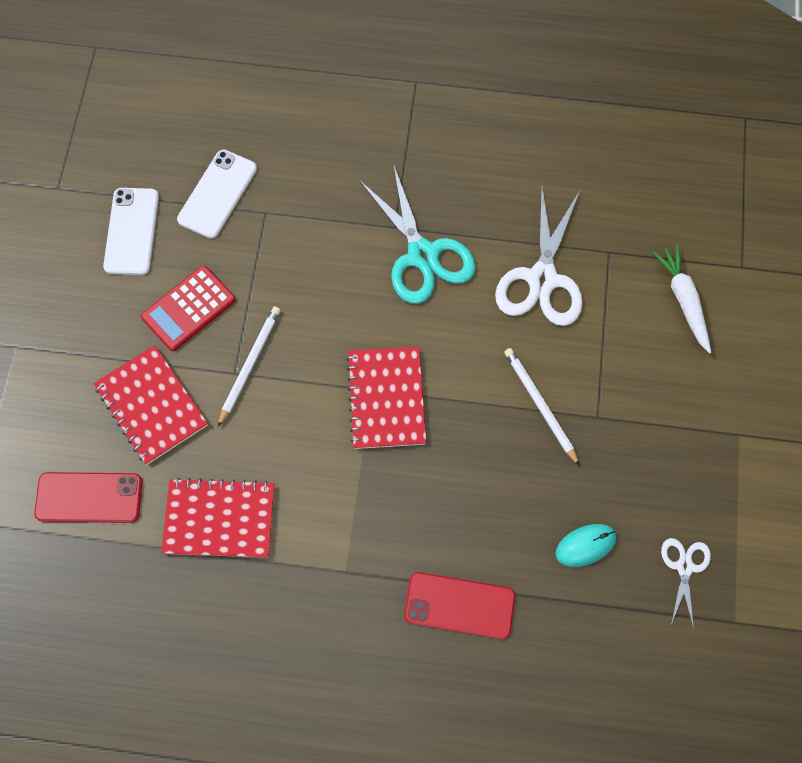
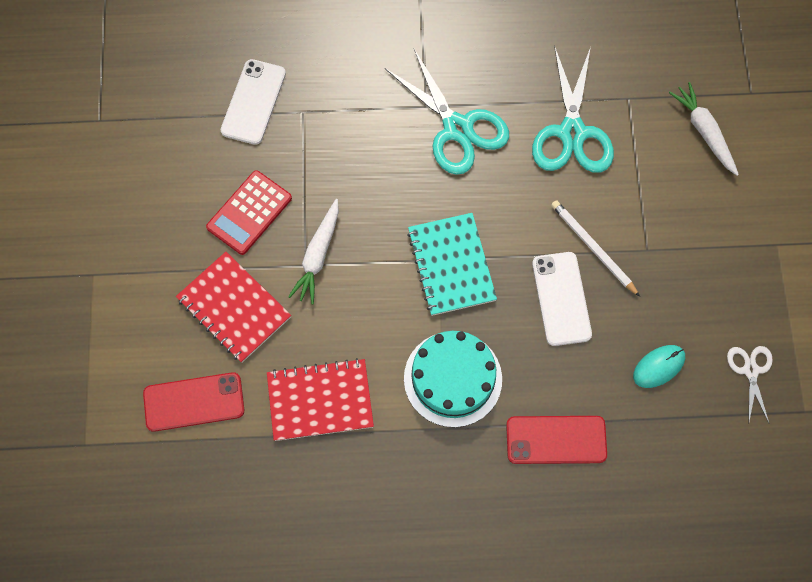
camera: 10 degrees left, 0 degrees up
(131, 231) = (179, 150): white phone -> white phone (561, 299)
(249, 365) = (318, 255): white pencil -> white carrot
(363, 520) = (453, 378): none -> turquoise cake
(386, 398) = (451, 265): red notebook -> turquoise notebook
(542, 279) = (572, 133): white scissors -> turquoise scissors

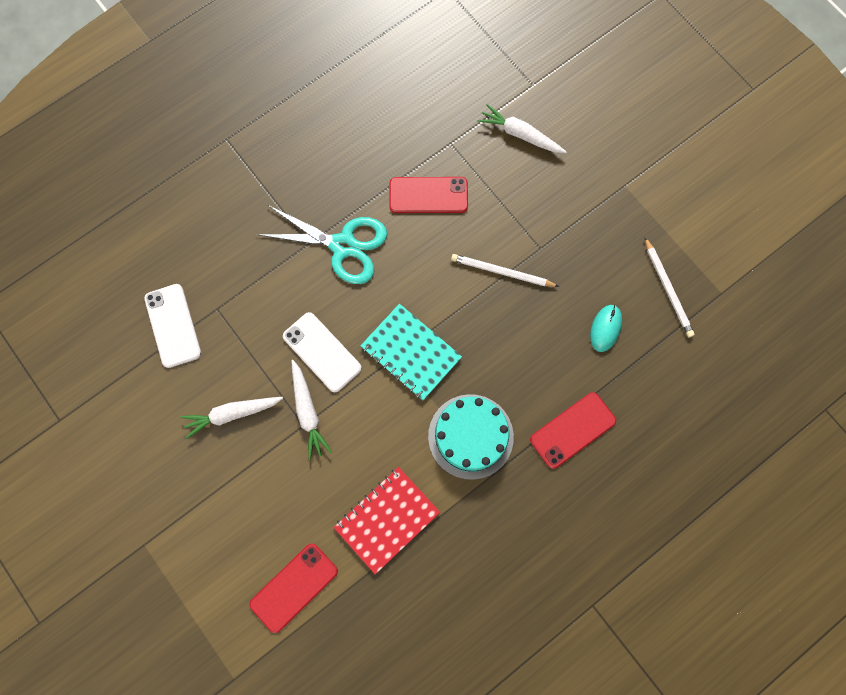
camera: 35 degrees left, 5 degrees up
(234, 308) = (273, 495): red notebook -> none
(249, 213) = (232, 414): red calculator -> white carrot
(561, 299) = (505, 324): white phone -> white phone (322, 352)
(572, 133) = (428, 195): turquoise scissors -> red phone
(750, 370) = (668, 289): white scissors -> white pencil

